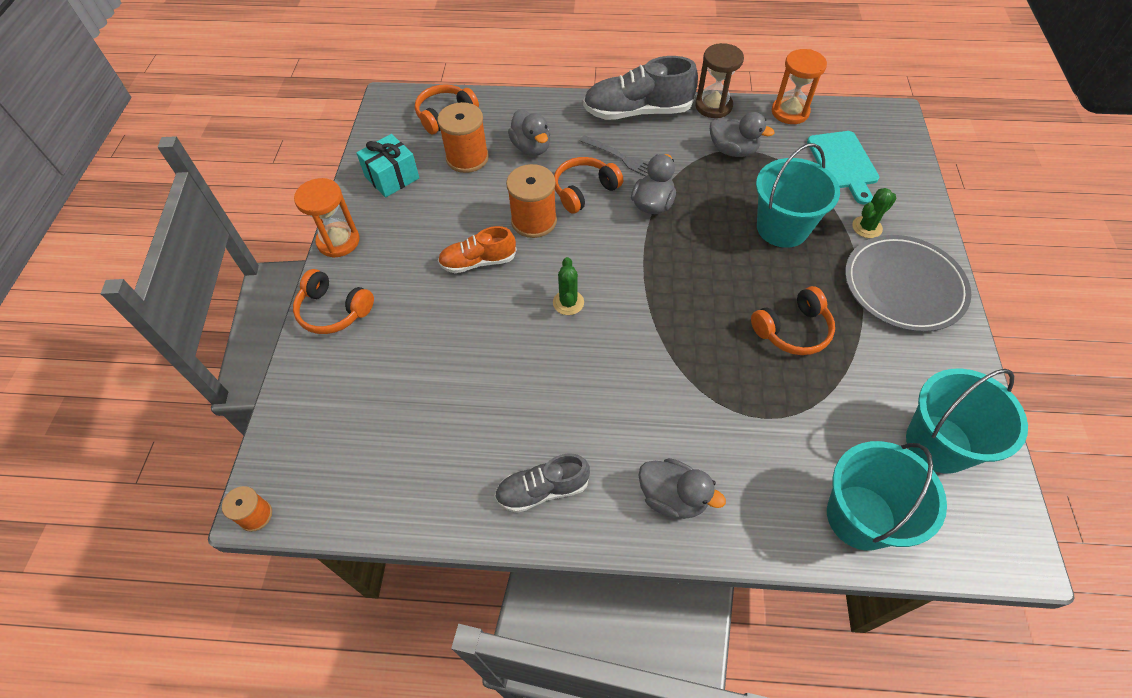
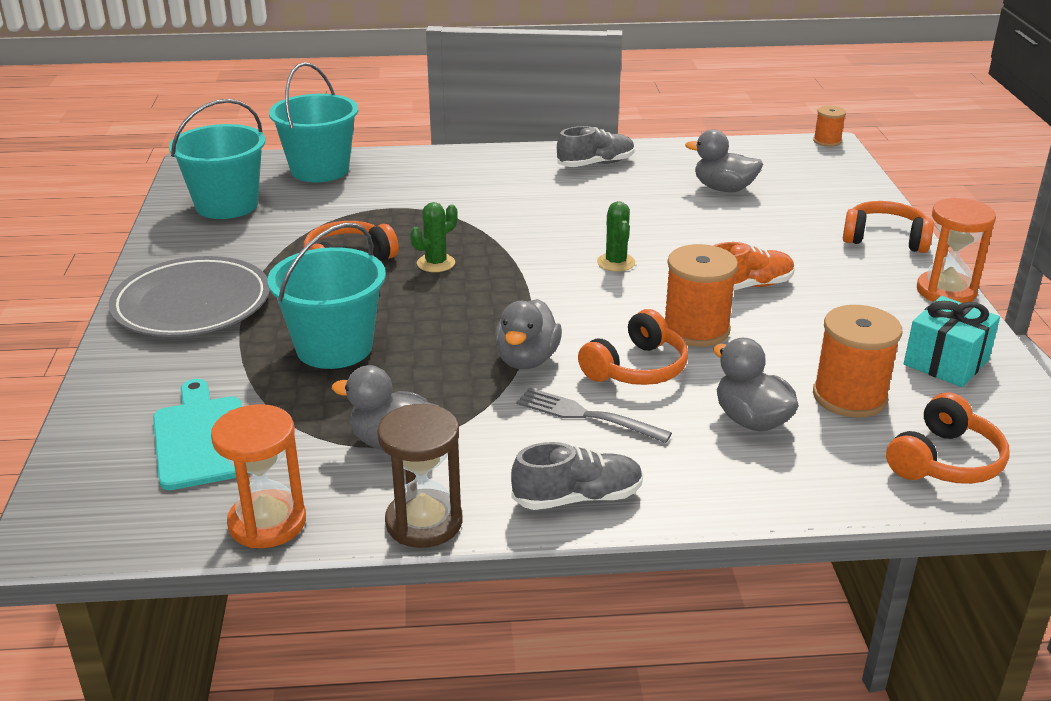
camera: 170 degrees right, 25 degrees down
(637, 112) = (577, 498): grey shoe -> grey shoe, size x0.60
(673, 497) = (481, 168): grey duck -> grey duck (723, 189)
(867, 227) = (208, 357): green cactus -> green cactus (436, 263)

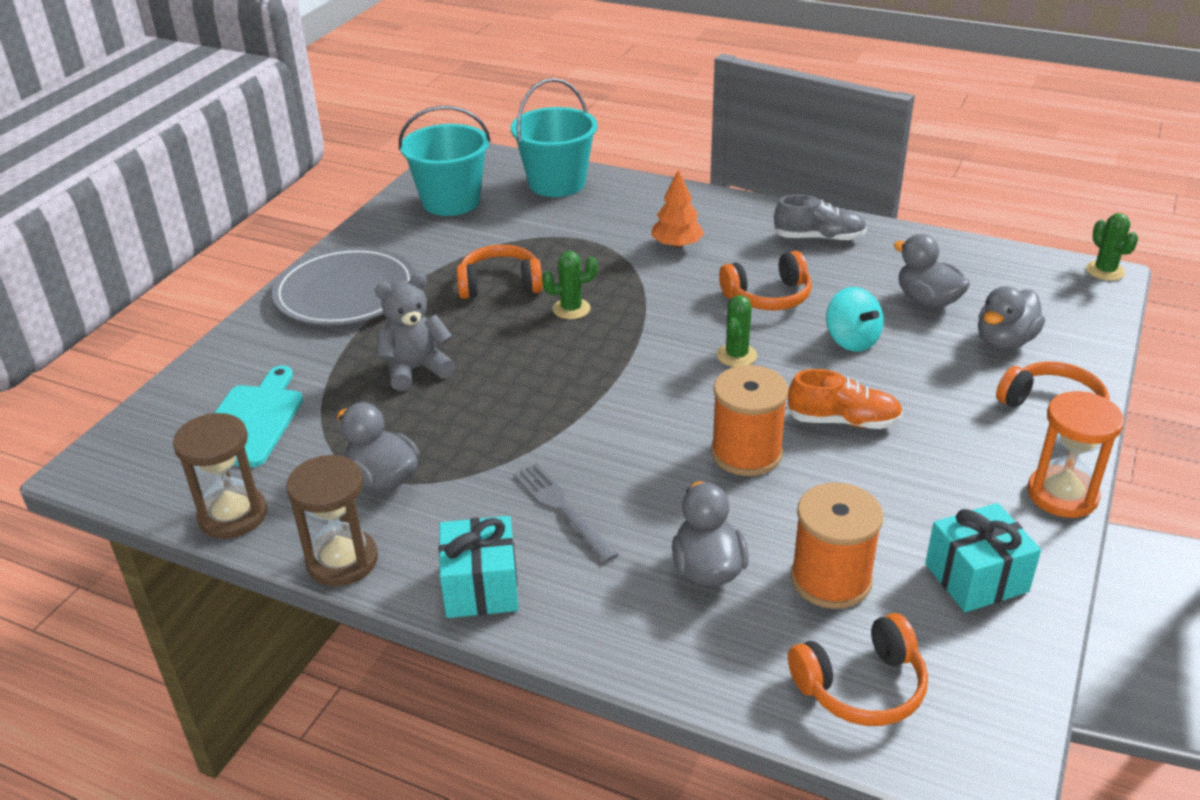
camera: 30 degrees right, 5 degrees up
(267, 523) = (233, 515): orange hourglass -> brown hourglass
(334, 347) = (416, 369): turquoise bucket -> grey teddy bear
(481, 194) = (677, 245): none -> orange tree
(527, 360) = (561, 434): grey duck -> grey duck (1004, 341)
(577, 498) = (481, 587): grey shoe -> turquoise gift
(636, 368) = (651, 475): orange headphones -> orange headphones (768, 296)
(695, 229) = (851, 340): none -> turquoise spinning top
(827, 141) = (1105, 271): orange spool -> green cactus

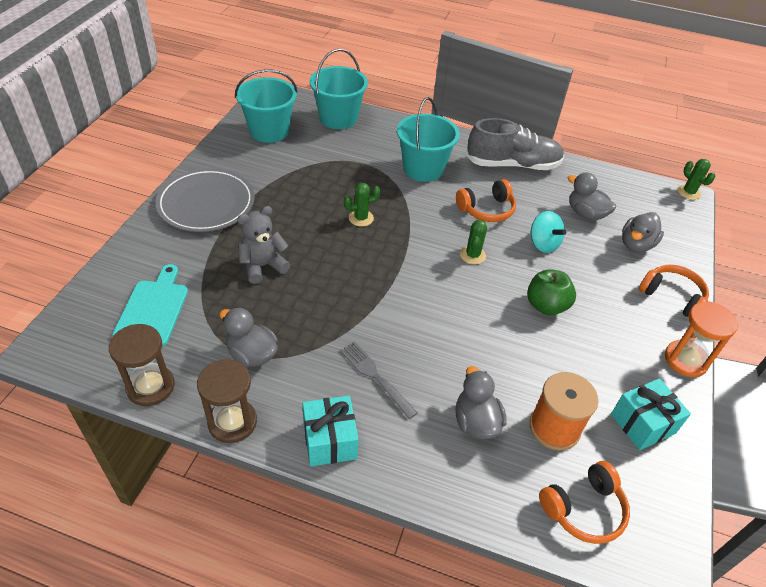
camera: 10 degrees left, 10 degrees up
(500, 285) = (311, 198): orange headphones -> none
(677, 245) = (423, 169): orange tree -> turquoise bucket
(746, 453) = (489, 331): orange spool -> none
(819, 238) = (512, 165): grey shoe -> grey shoe, size x1.66
(843, 421) = (546, 306): orange shoe -> green apple

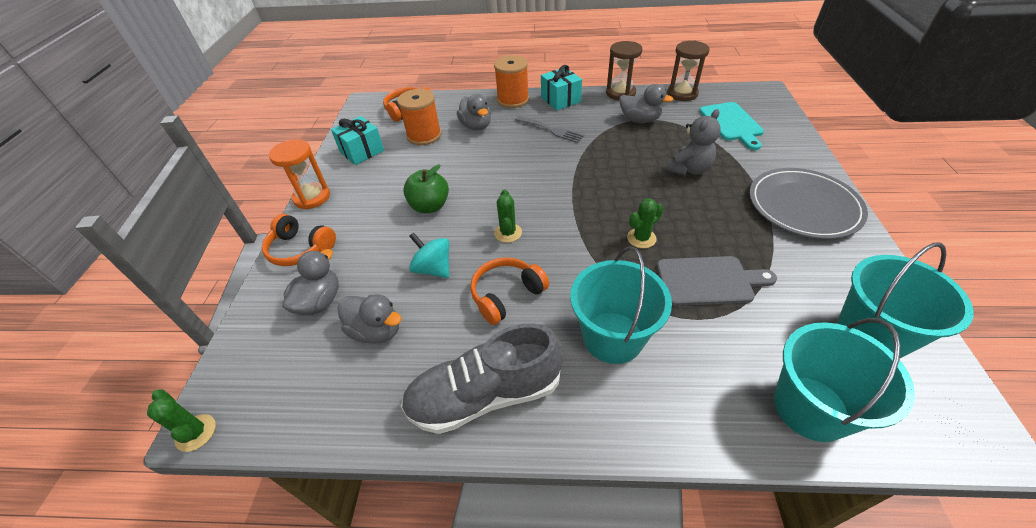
camera: 170 degrees right, 0 degrees up
(336, 178) = (708, 281): none -> grey cutting board
(403, 470) = (513, 100): none -> orange spool

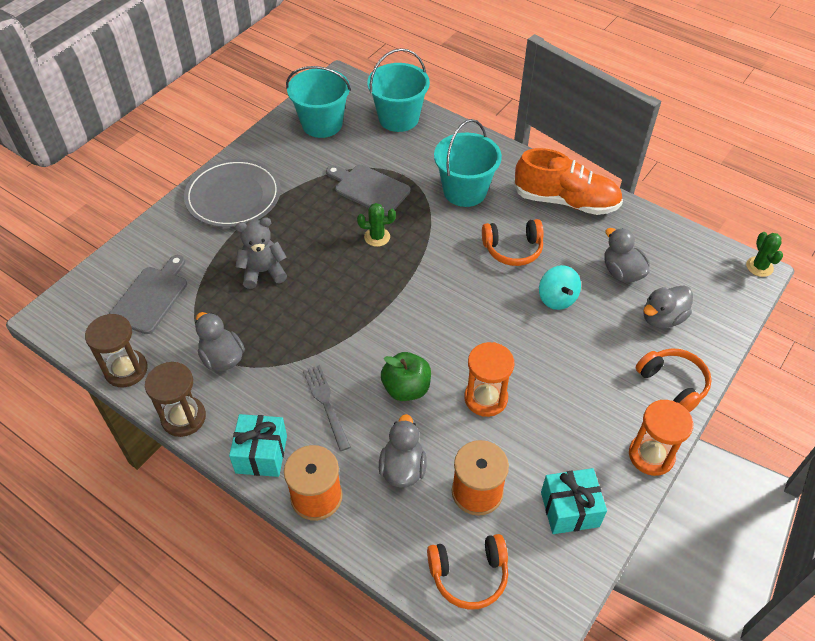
camera: 150 degrees left, 5 degrees up
(430, 206) = (528, 367): green apple -> green apple (406, 388)
(449, 176) = (485, 398): none -> orange hourglass
(485, 395) = (566, 201): grey shoe -> orange shoe
(508, 233) = (475, 298): green cactus -> none
(731, 123) = (151, 297): turquoise cutting board -> grey cutting board

